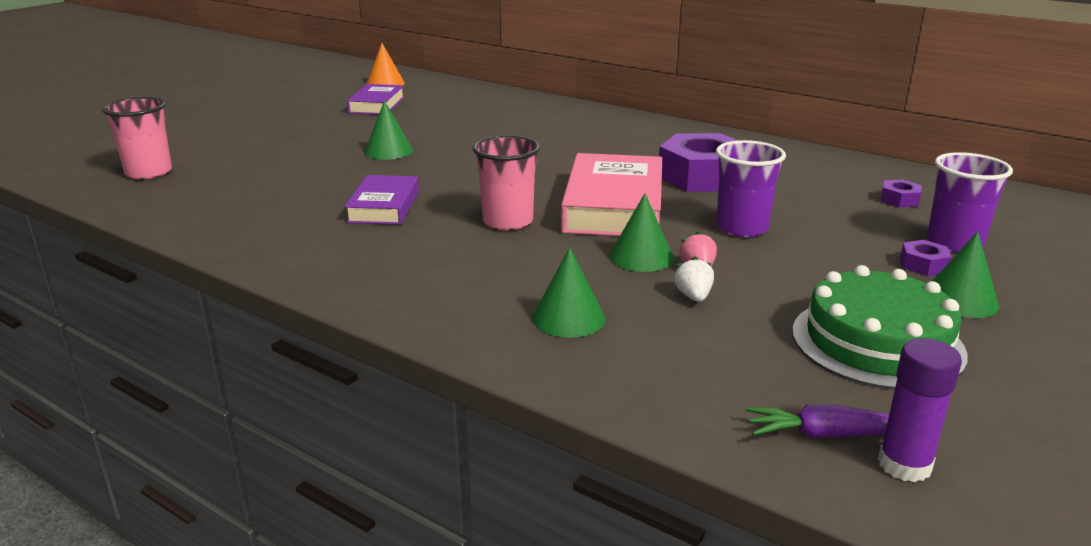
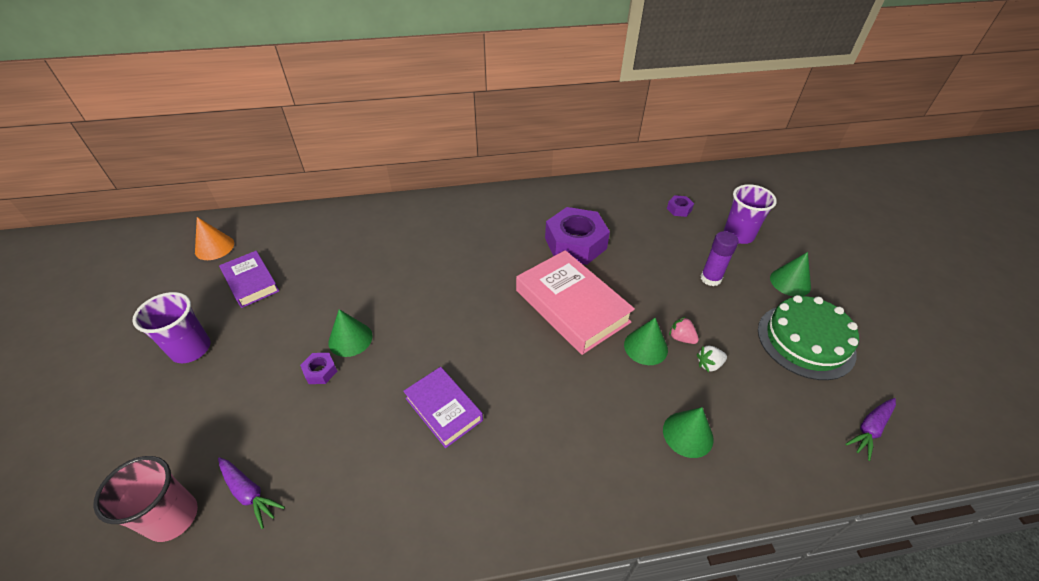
camera: 45 degrees left, 20 degrees up
(199, 183) = (249, 493): none -> purple carrot
(508, 222) = (539, 366): pink cup -> none
(693, 296) = (709, 364): white strawberry -> white strawberry turned 60 degrees counterclockwise
(741, 228) = (652, 283): purple cup -> purple cup (191, 349)
(904, 465) = (908, 423): purple glue stick -> purple glue stick (710, 278)
(923, 265) = (749, 262): purple nut -> purple nut (320, 371)

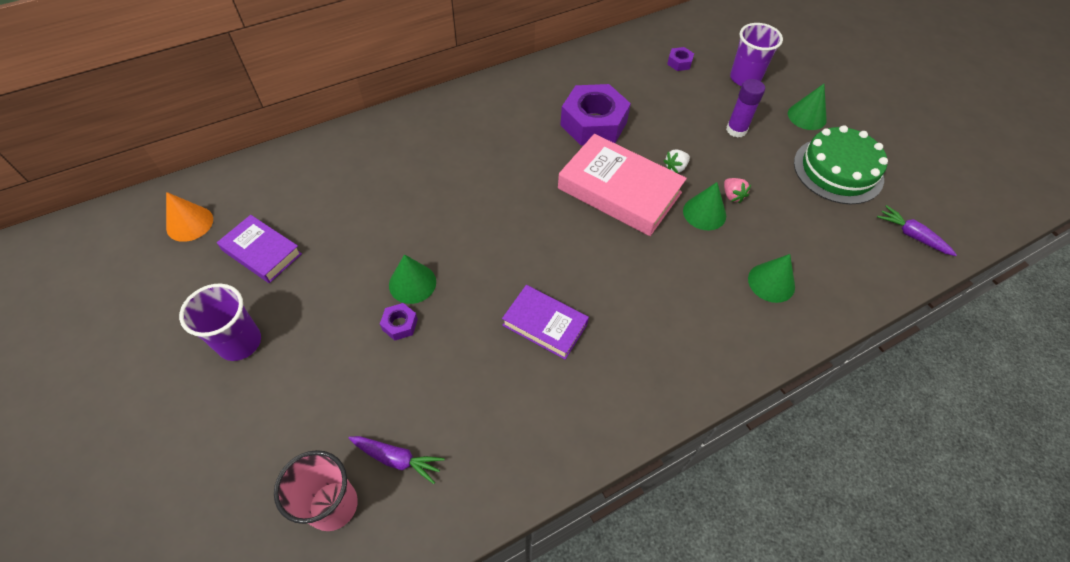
camera: 20 degrees left, 10 degrees up
(681, 338) = (732, 196): pink strawberry -> pink strawberry turned 135 degrees counterclockwise
(709, 364) = (765, 214): white strawberry -> white strawberry (675, 168)
(869, 429) = (912, 235): purple carrot -> purple carrot turned 105 degrees clockwise

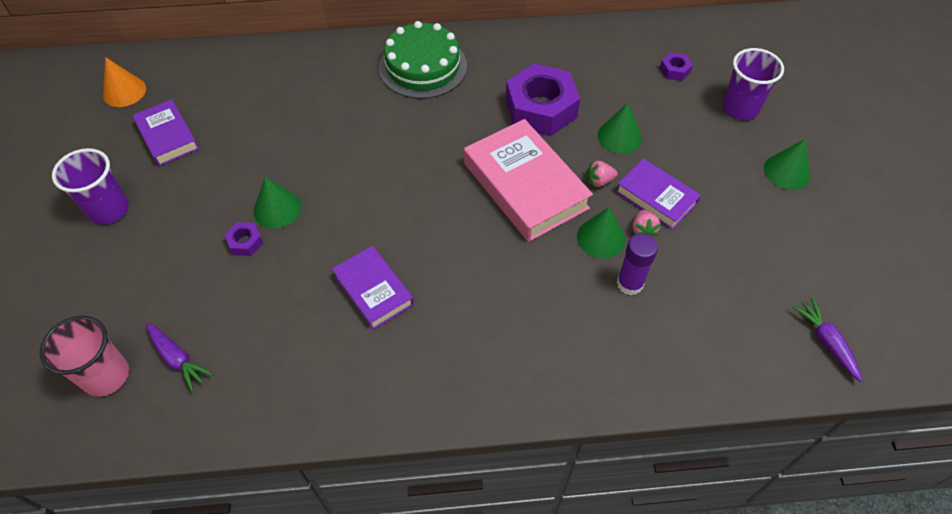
camera: 25 degrees right, 0 degrees up
(675, 168) = (599, 181): white strawberry -> pink strawberry
(726, 167) = (656, 197): none -> purple book
(736, 130) = (693, 162): purple glue stick -> purple glue stick (630, 283)
(771, 282) = (628, 333): green cone -> green cone (619, 136)
(838, 170) = (784, 242): green cake -> green cake (423, 66)

